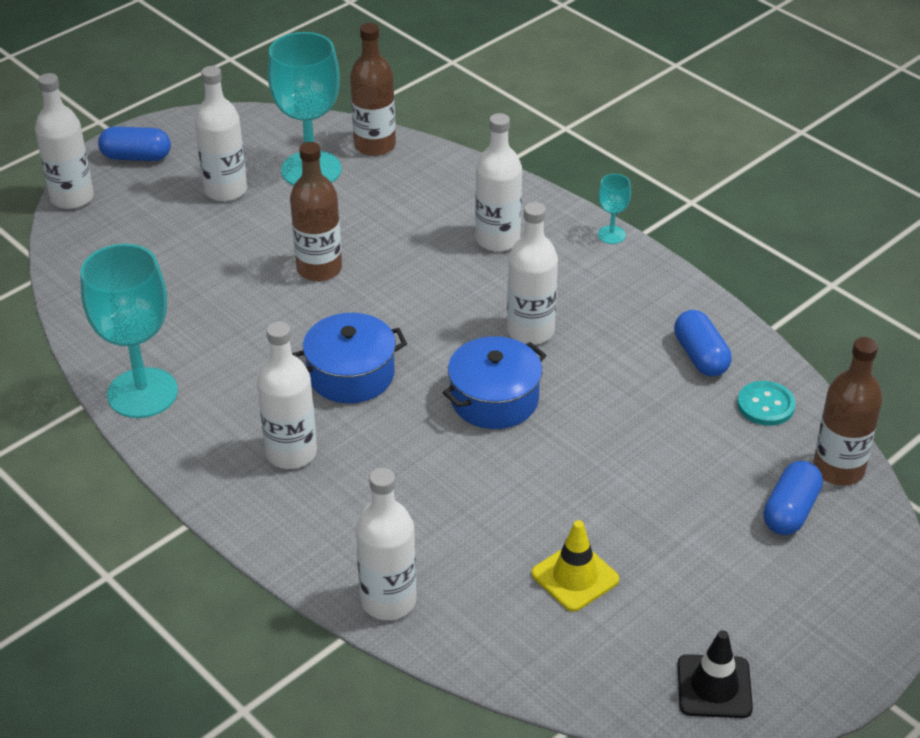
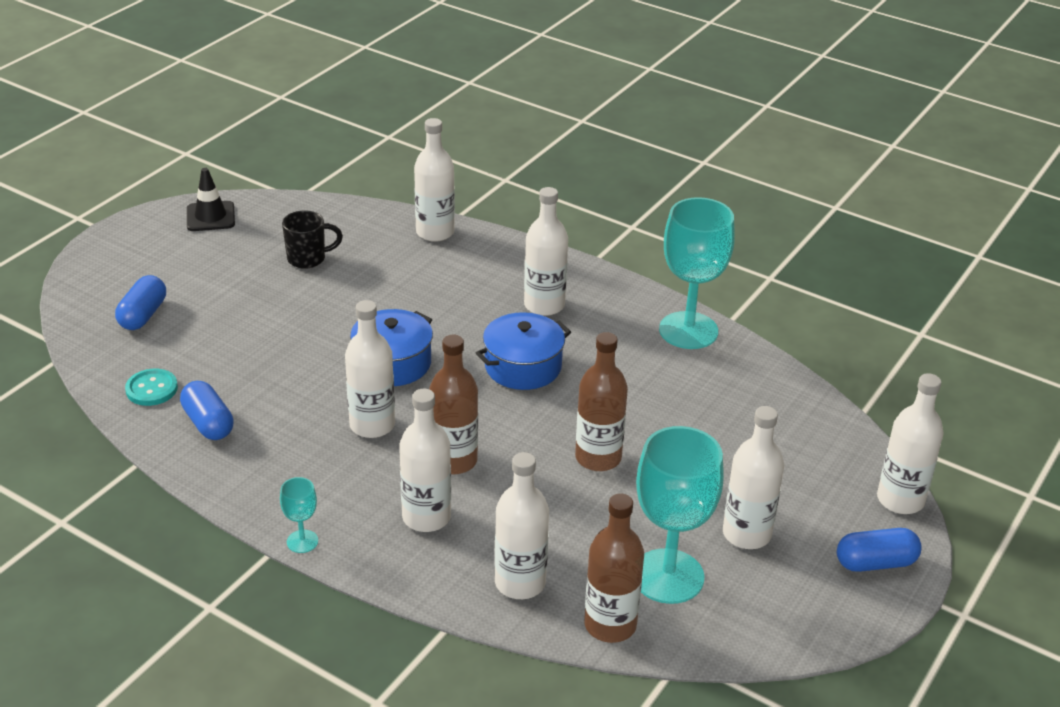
camera: 165 degrees right, 5 degrees down
(433, 181) = (520, 583): none -> white bottle
(575, 577) = (308, 258): yellow traffic cone -> black mug
(838, 469) = (97, 348): brown bottle -> brown bottle (454, 461)

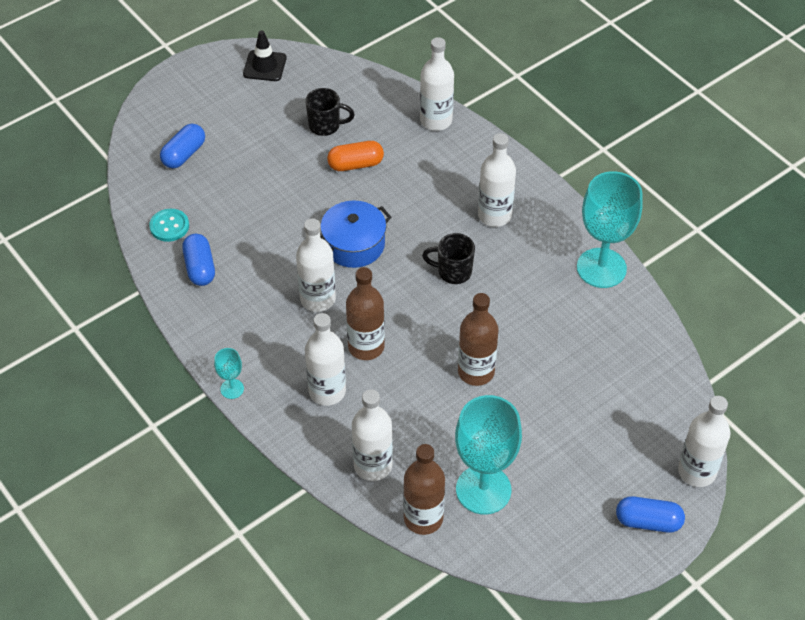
camera: 20 degrees right, 15 degrees up
(360, 288) = (355, 164): none -> orange capsule
(523, 366) = (453, 272): blue pot -> black mug
(746, 534) = (560, 469): white bottle -> none

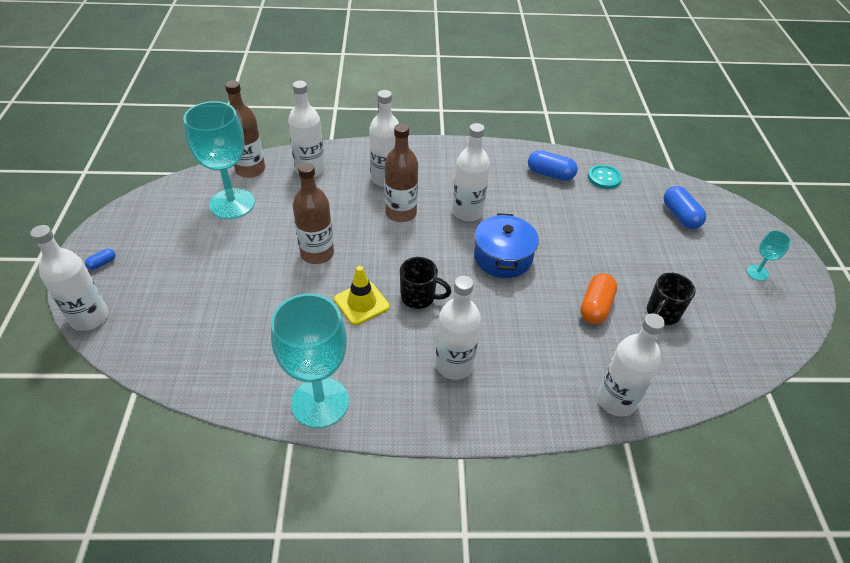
camera: 125 degrees right, 5 degrees down
(232, 389) = (433, 144): turquoise goblet -> turquoise goblet (757, 273)
(264, 66) = (777, 315): black traffic cone -> none
(453, 272) = (419, 297): black mug -> black mug turned 60 degrees clockwise
(496, 304) = (361, 303): none -> yellow traffic cone
(648, 521) = (102, 263): blue capsule -> blue capsule, size x0.50

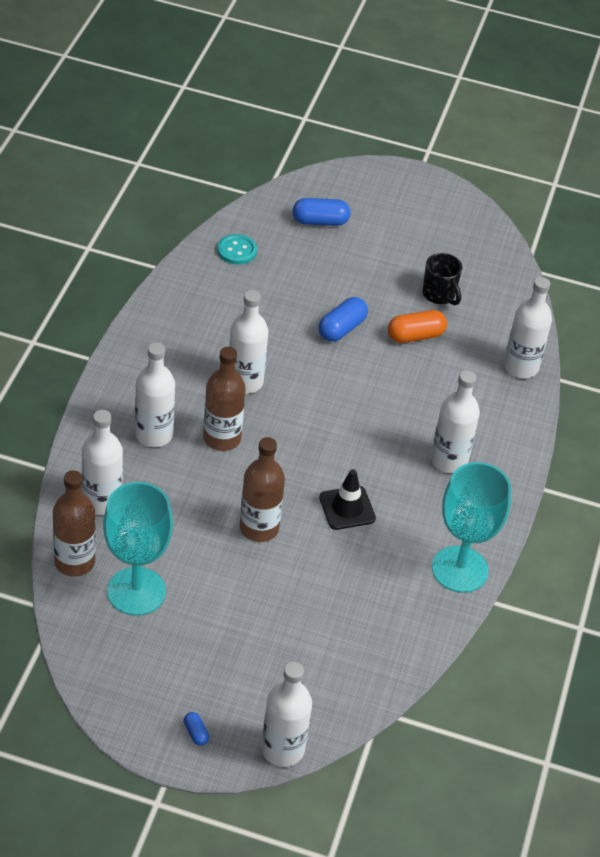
camera: 75 degrees left, 0 degrees up
(361, 303) = (347, 508): yellow traffic cone -> black traffic cone
(419, 297) = (356, 460): black mug -> none
(503, 257) = (325, 377): blue pot -> none
(550, 174) = (211, 291): blue capsule -> blue capsule (341, 329)
(595, 307) = (415, 336): orange capsule -> orange capsule turned 60 degrees counterclockwise
(757, 273) = (415, 208): turquoise goblet -> none

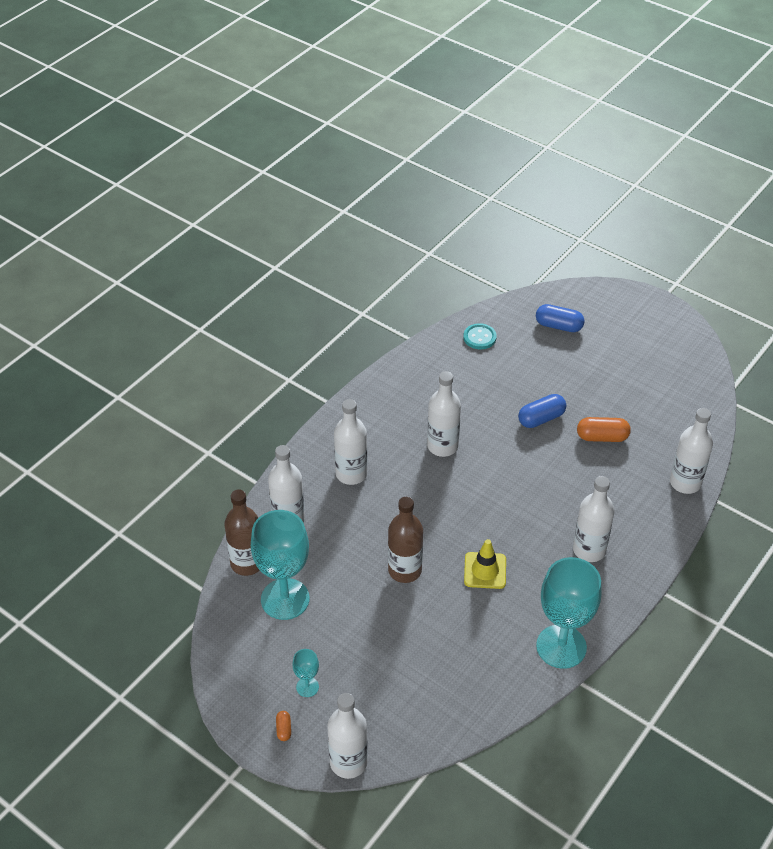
camera: 25 degrees right, 0 degrees up
(196, 733) = (284, 729): blue capsule -> orange capsule
(203, 681) = (307, 687): none -> turquoise goblet
(222, 438) = (405, 489): brown bottle -> none
(347, 508) = (485, 570): black traffic cone -> yellow traffic cone
(439, 295) = (637, 406): black mug -> none

